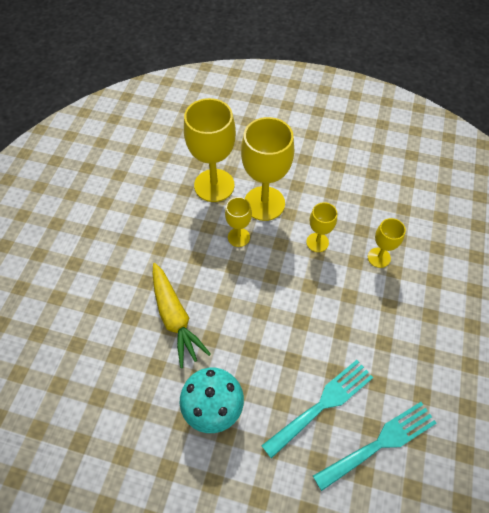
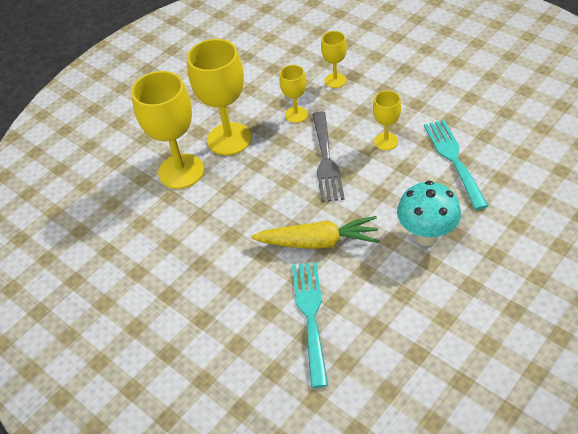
camera: 60 degrees left, 10 degrees down
(238, 237) = (256, 169): yellow goblet -> yellow goblet (386, 141)
(272, 288) = (326, 160): none -> grey fork
(380, 443) = (500, 134): turquoise fork -> turquoise fork (310, 316)

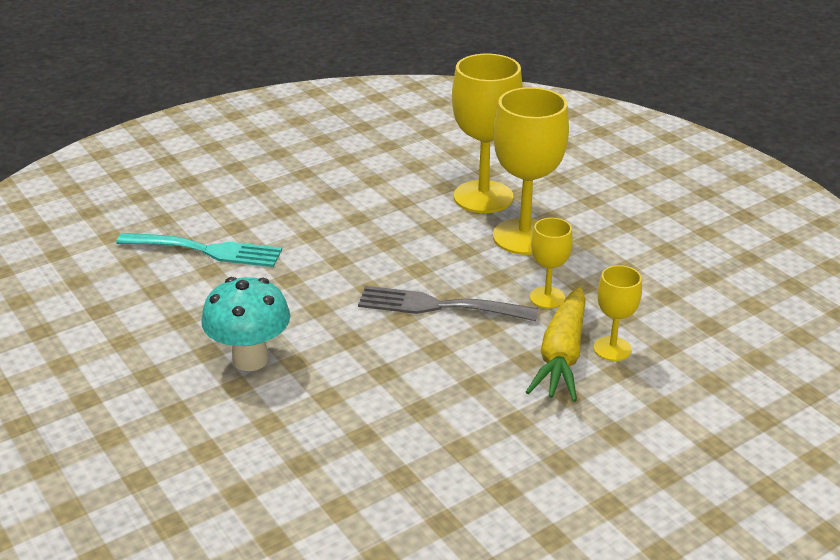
camera: 100 degrees right, 15 degrees down
(318, 242) = (303, 274): yellow carrot -> yellow carrot (561, 355)
(386, 141) = (446, 367): yellow goblet -> none
(453, 159) = (370, 424): turquoise fork -> none

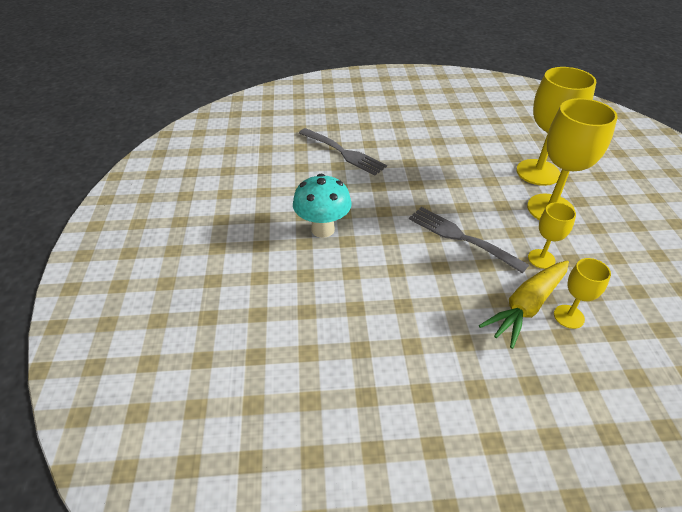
camera: 30 degrees right, 10 degrees up
(206, 250) = (344, 153): turquoise fork -> grey fork

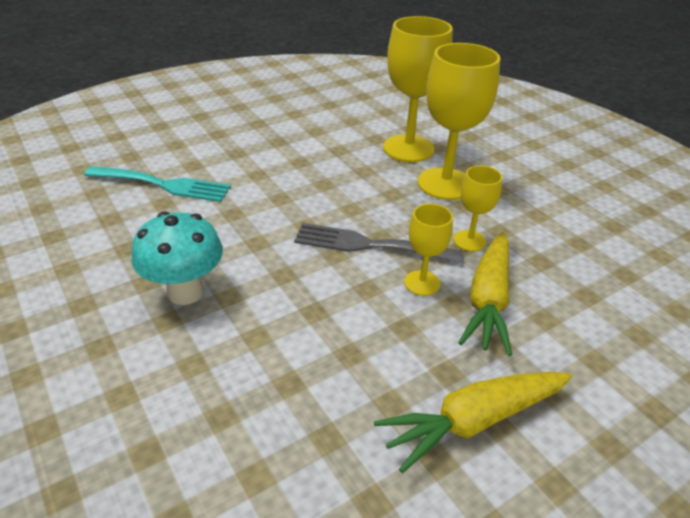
camera: 30 degrees left, 5 degrees down
(344, 153) = (163, 184): grey fork -> turquoise fork
(461, 379) = (473, 421): none -> yellow carrot
(568, 316) = (536, 295): yellow goblet -> yellow goblet (422, 283)

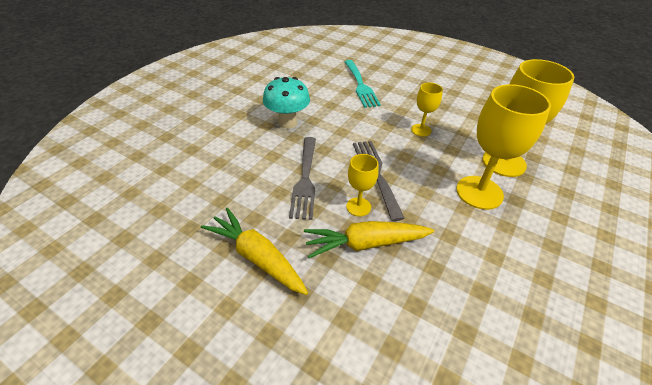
camera: 65 degrees right, 5 degrees up
(339, 316) = (305, 180): none -> grey fork
(469, 241) = (422, 221): yellow goblet -> yellow goblet (421, 130)

